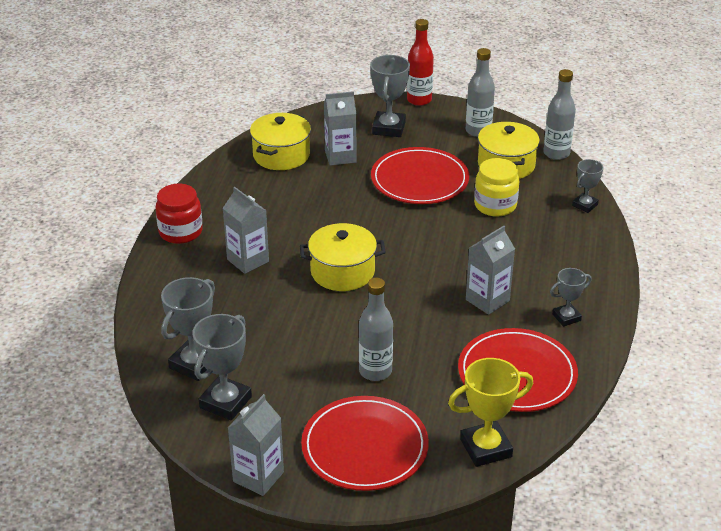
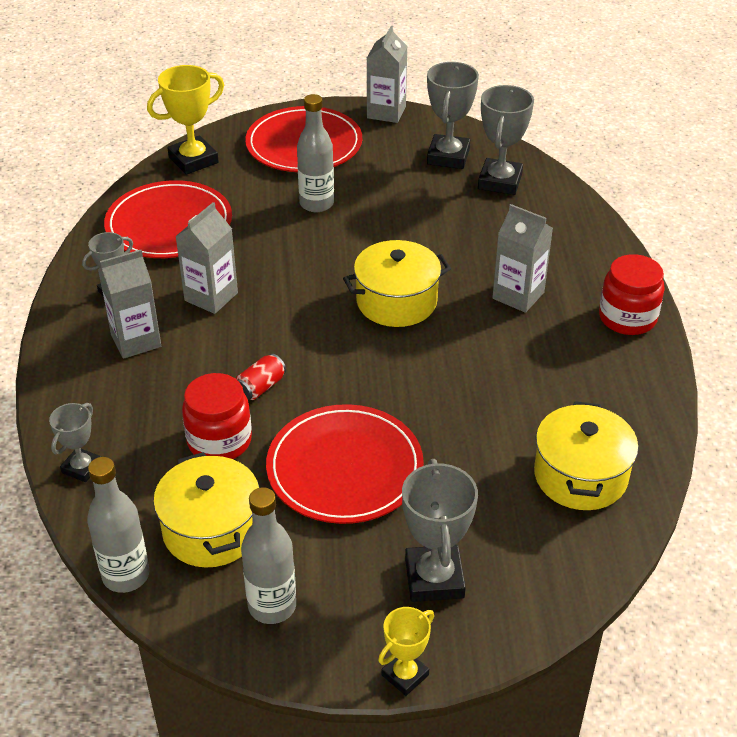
camera: 165 degrees right, 5 degrees up
(340, 156) = (487, 492): grey carton -> grey carton (136, 340)
(419, 100) = (405, 675): red bottle -> yellow trophy
(462, 231) = (260, 387): none -> red can
(495, 205) = (219, 441): yellow jar -> red jar

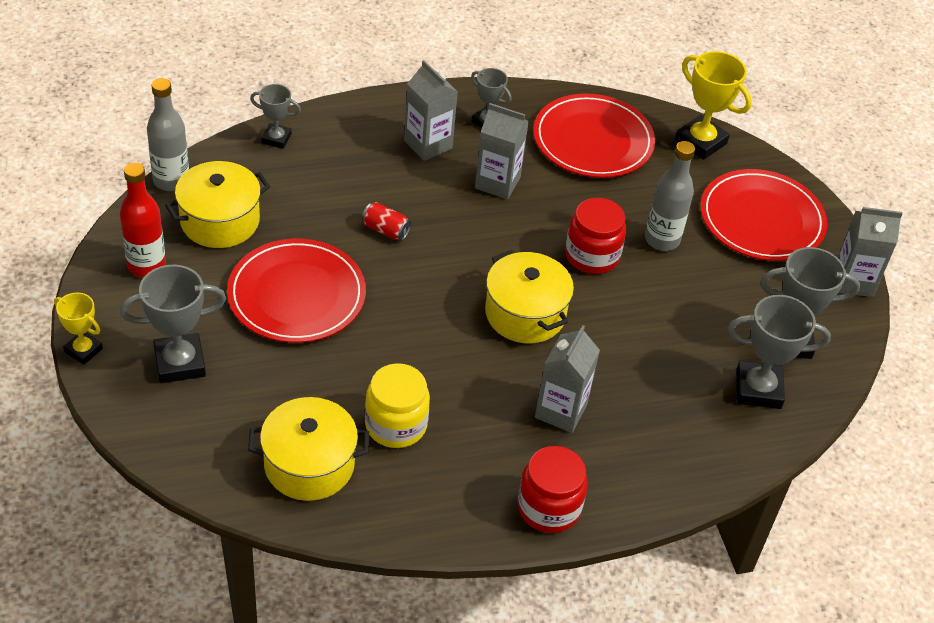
camera: 75 degrees right, 5 degrees up
(219, 441) = (317, 212): red jar -> red jar (592, 256)
(272, 606) = (146, 265): grey bottle -> red bottle
(531, 406) = (396, 425): none -> yellow jar

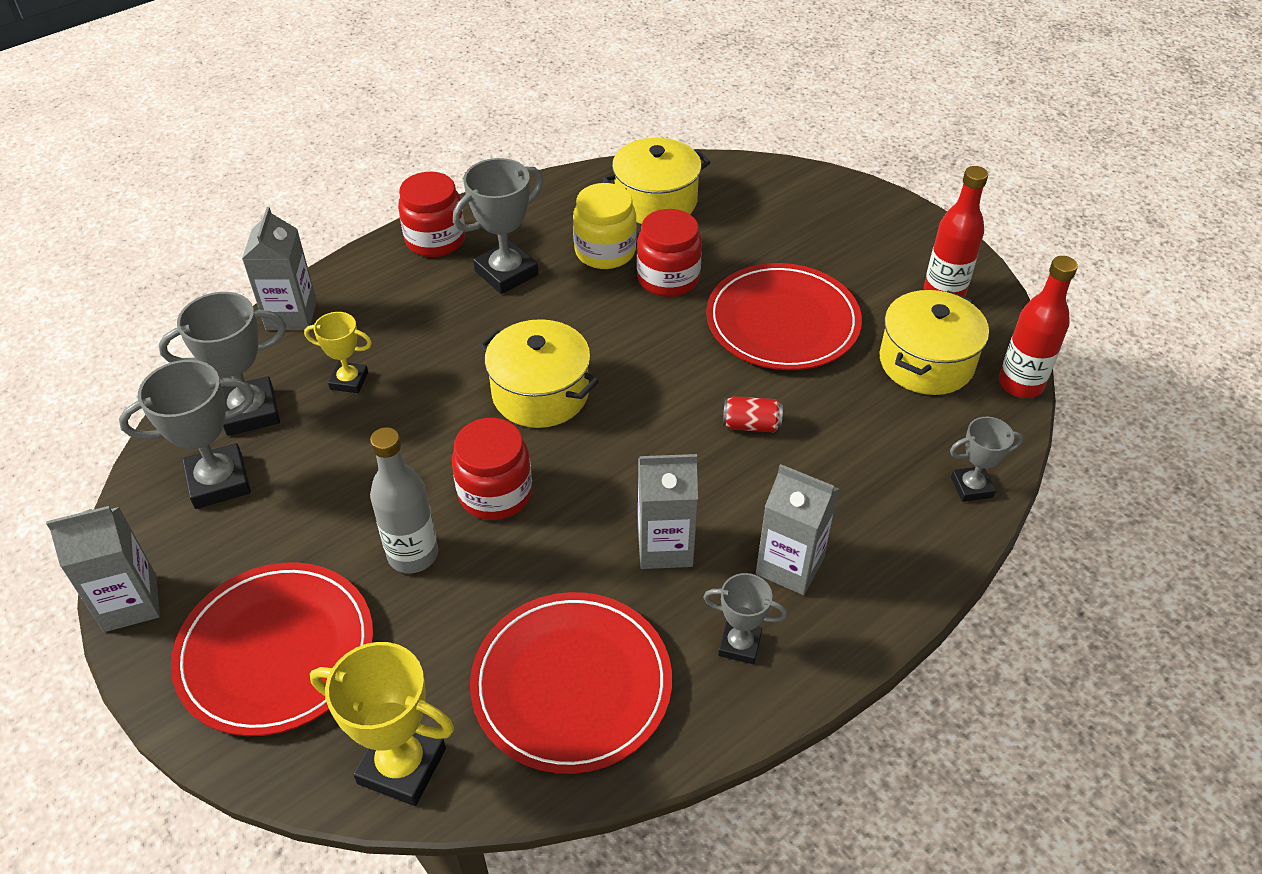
camera: 160 degrees right, 0 degrees up
(83, 350) = (913, 211): yellow trophy -> yellow trophy (349, 381)
(171, 180) = (1020, 384): grey bottle -> red bottle
(180, 363) = (827, 230): grey trophy -> grey trophy (506, 273)
(359, 373) = (668, 278): none -> red jar
(561, 411) = (458, 316): grey carton -> grey carton (291, 315)

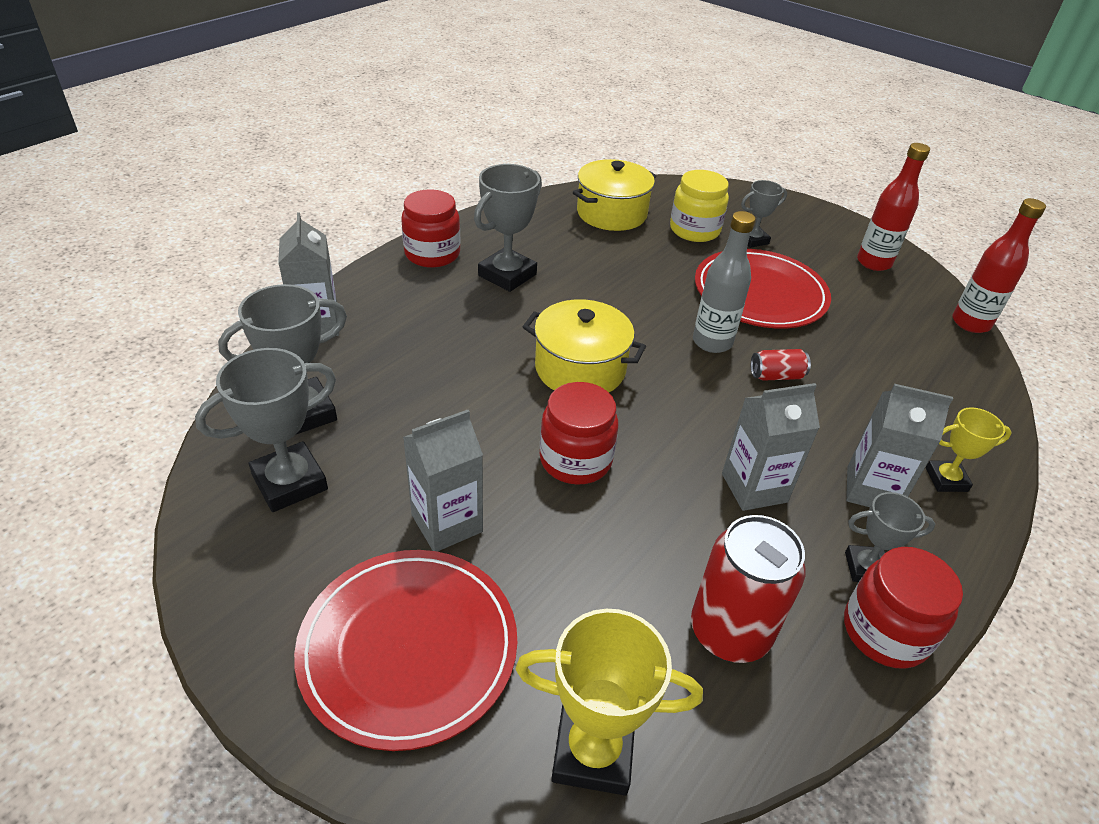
camera: 15 degrees left, 5 degrees down
(130, 603) = (225, 621): grey carton -> grey carton (447, 523)
(349, 381) = (394, 375): yellow trophy -> yellow trophy (946, 479)
(413, 554) = (518, 527): grey bottle -> grey bottle (712, 342)
(571, 684) = (729, 632): red plate -> red can
(605, 251) = (586, 252): yellow jar -> yellow jar (694, 230)
(668, 278) = (649, 268): red jar -> red jar (885, 631)
(926, 362) = (890, 314): yellow pot -> none
(971, 487) = (981, 405): grey trophy -> grey trophy (753, 240)

